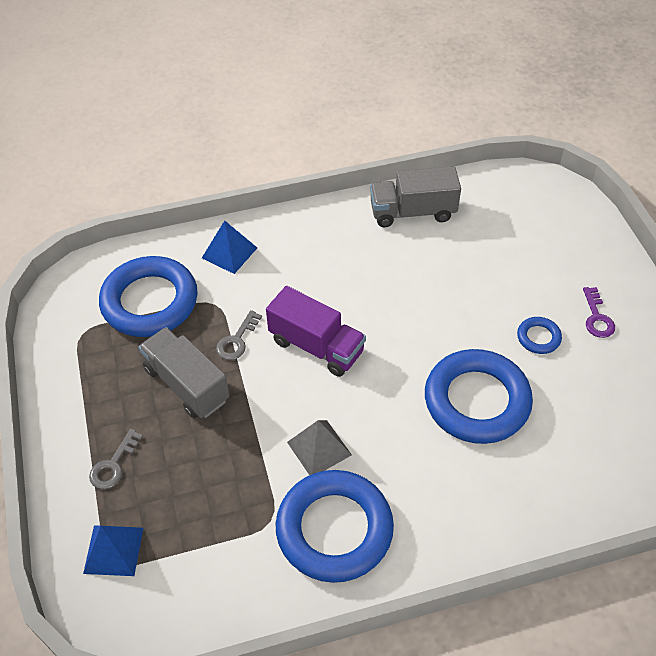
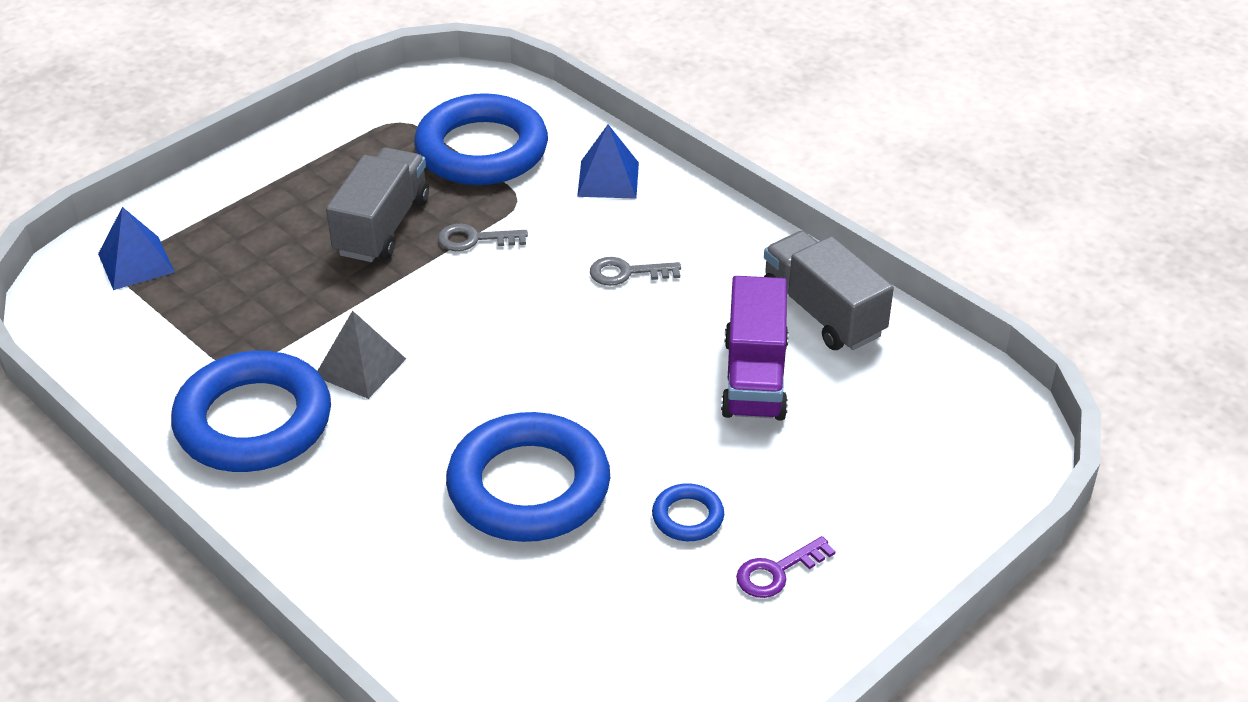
camera: 60 degrees right, 10 degrees down
(113, 465) = (240, 218): grey key -> grey key (627, 273)
(316, 346) = (514, 308): purple truck -> purple truck (754, 378)

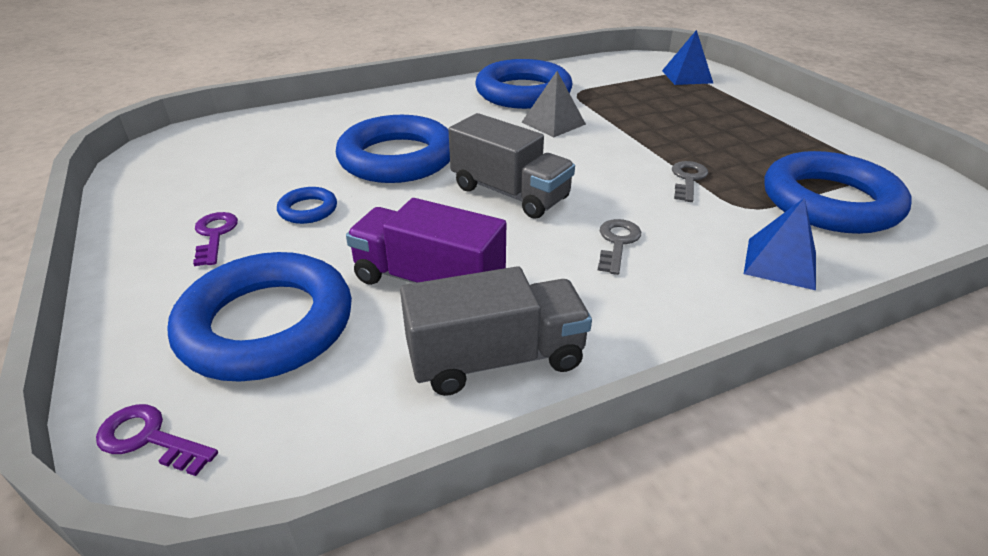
camera: 110 degrees right, 5 degrees down
(382, 226) = (712, 147): grey truck -> grey truck (509, 193)
(872, 458) = (267, 325): none -> blue ring
(1012, 462) = (149, 439): none -> purple key

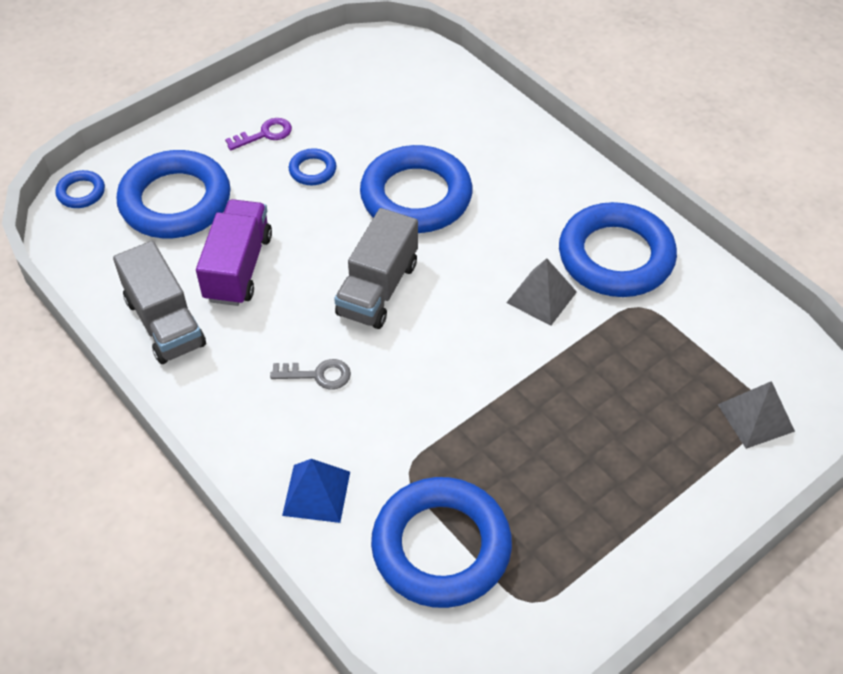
camera: 75 degrees right, 15 degrees up
(149, 439) = (81, 192): purple key -> blue ring
(687, 76) = (756, 417): blue pyramid -> grey pyramid
(688, 179) = (450, 423): grey key -> none

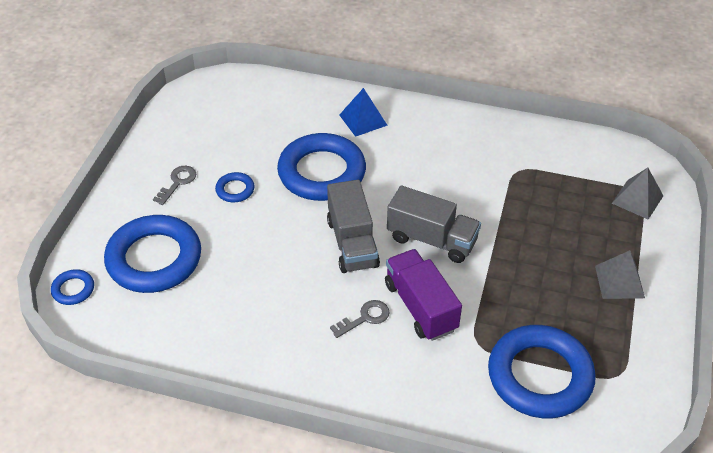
camera: 35 degrees left, 5 degrees down
(165, 322) = (226, 343): grey truck -> grey truck (432, 239)
(238, 268) = (244, 279): purple truck -> purple truck (420, 307)
(265, 134) = (177, 182): purple key -> grey key
(316, 493) = (434, 391): blue pyramid -> blue pyramid (363, 120)
(541, 297) = (458, 194): grey pyramid -> grey pyramid (619, 281)
(616, 256) = (478, 148): blue ring -> none

